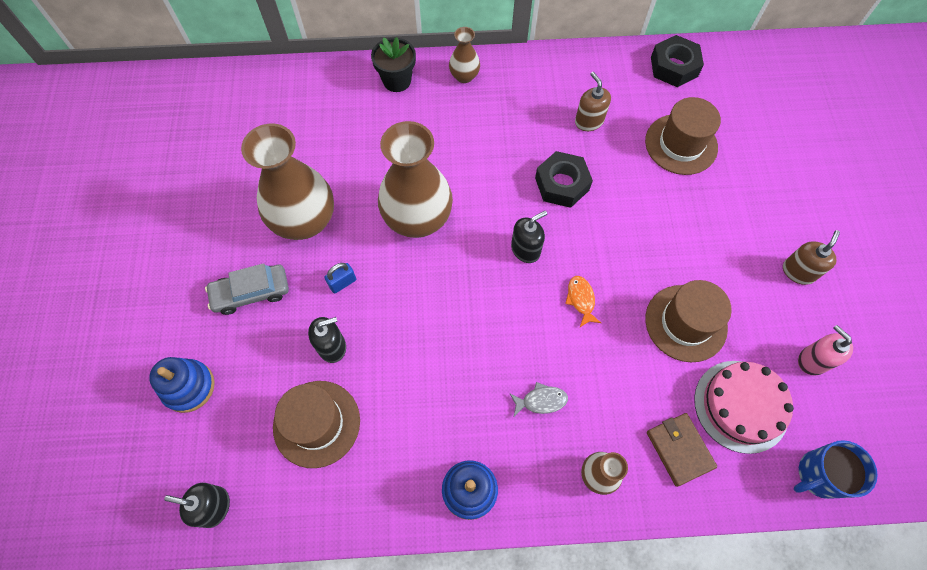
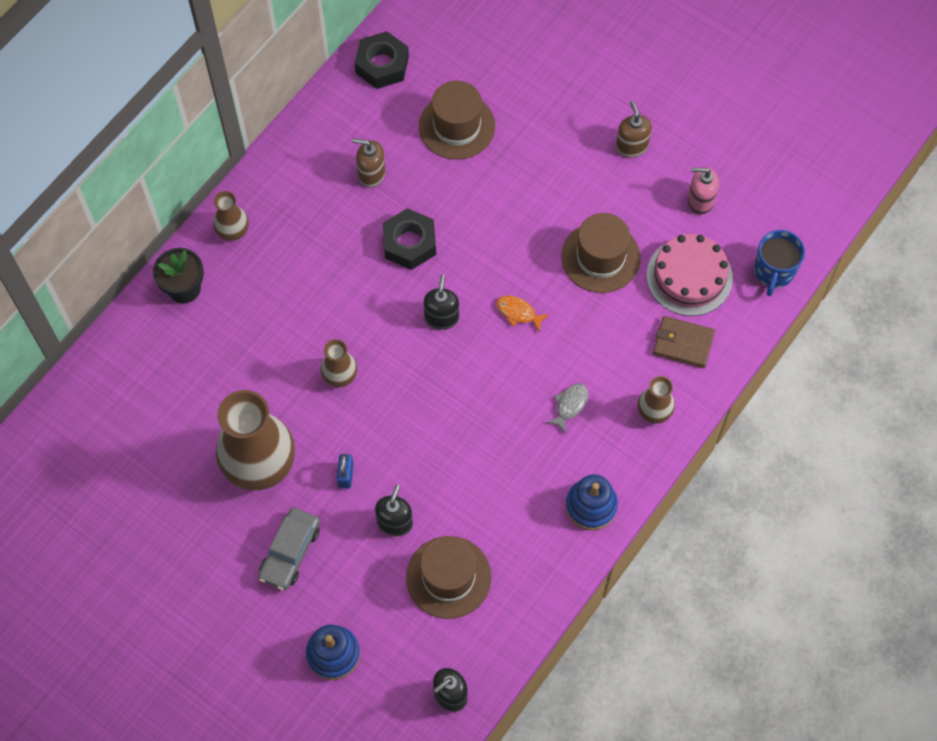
camera: 50 degrees left, 0 degrees up
(417, 219) = (340, 376): brown vase -> brown vase, size x0.48

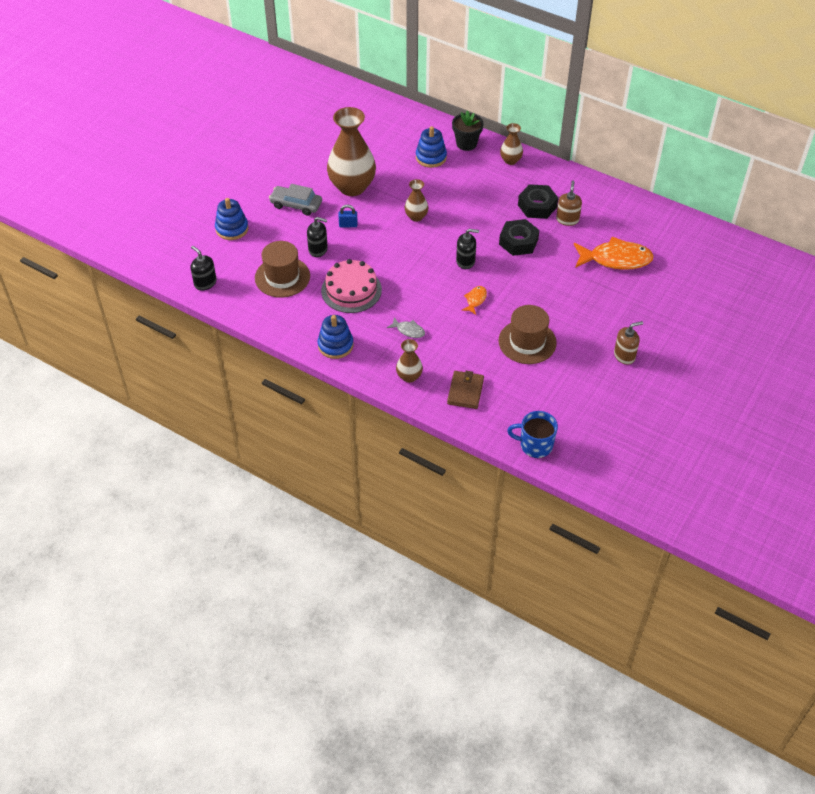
camera: 85 degrees right, 15 degrees down
(208, 343) = (431, 157): none -> blue stacking toy
(382, 65) = (654, 218): black nut -> black nut (537, 206)
(457, 126) = (616, 259): brown hat -> orange fish
(689, 276) = (521, 393): pink cake -> pink cake (351, 290)
(700, 200) = (587, 398): pink soap dispenser -> none

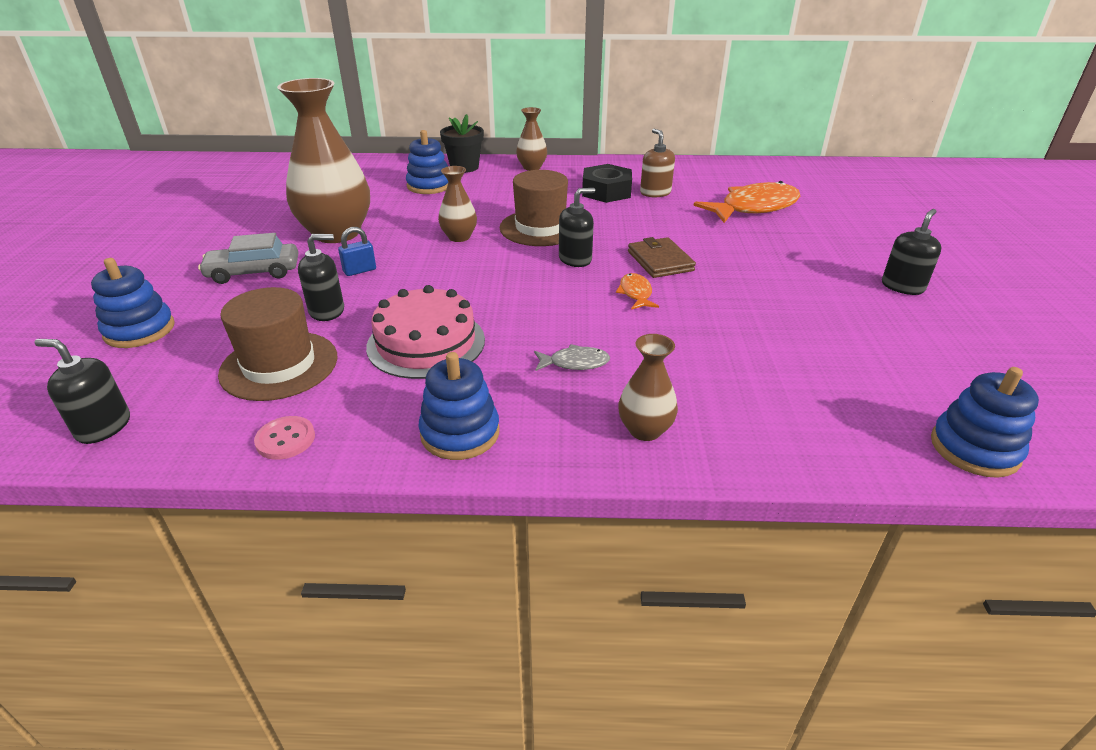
camera: 30 degrees left, 15 degrees down
(269, 319) = (285, 439): none -> pink button
(465, 391) = (762, 414): brown wallet -> brown wallet (660, 261)
(518, 242) = (622, 224): black nut -> none
(527, 342) = (765, 315): brown hat -> brown hat (540, 228)
(535, 445) = (974, 449): blue mug -> blue stacking toy
(624, 355) = (902, 286): brown soap dispenser -> black soap dispenser

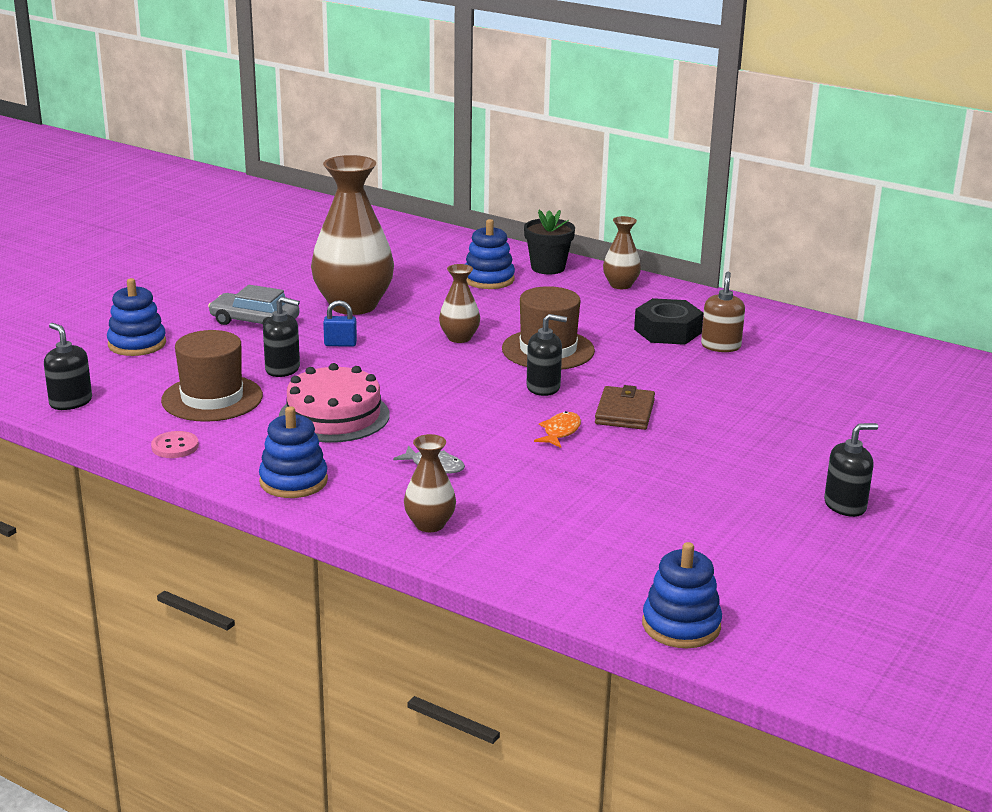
camera: 30 degrees right, 10 degrees down
(754, 208) = (811, 390): orange fish -> none

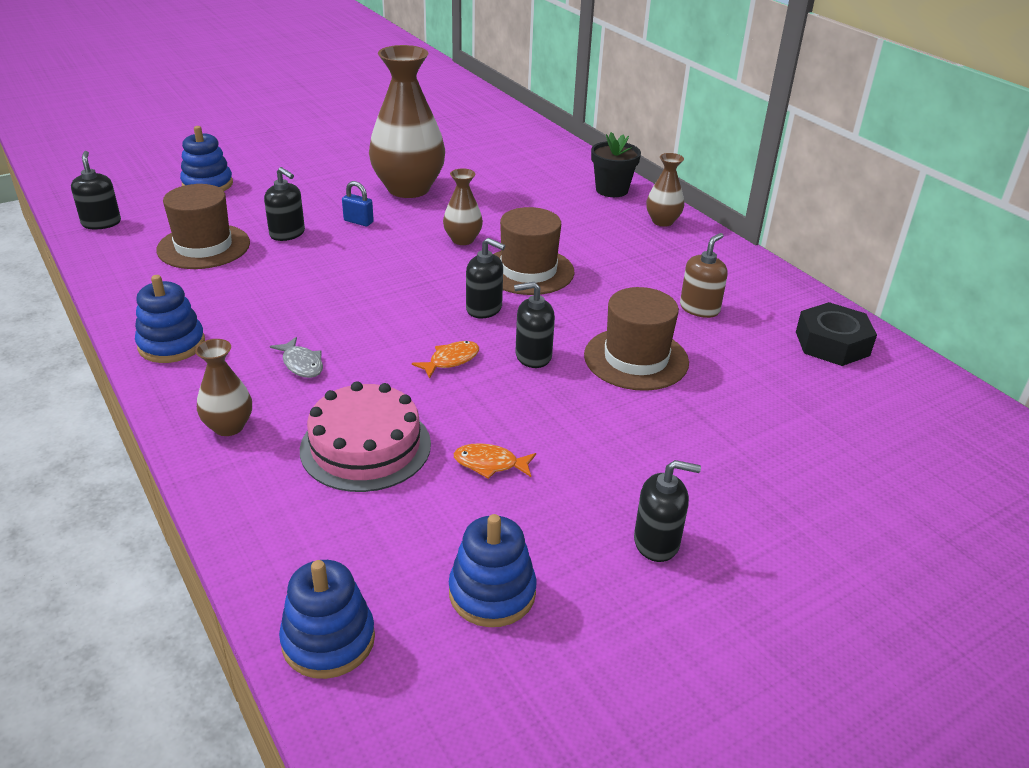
camera: 25 degrees right, 10 degrees up
(175, 446) = (124, 284): pink button -> none
(254, 321) = (315, 185): grey car -> none
(334, 416) = (277, 289): pink cake -> pink cake (365, 446)
(488, 279) = (547, 190): blue stacking toy -> blue stacking toy (492, 593)
(624, 412) = (533, 356): brown wallet -> black soap dispenser
(667, 331) = (661, 279): black nut -> black nut (832, 343)
(674, 492) = (490, 464): none -> orange fish
(708, 394) = (636, 359): none -> brown hat

